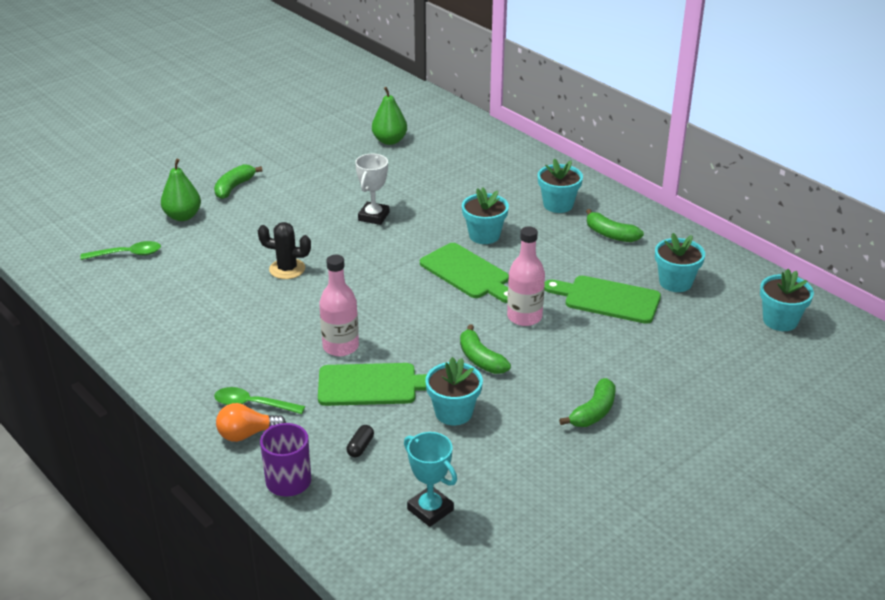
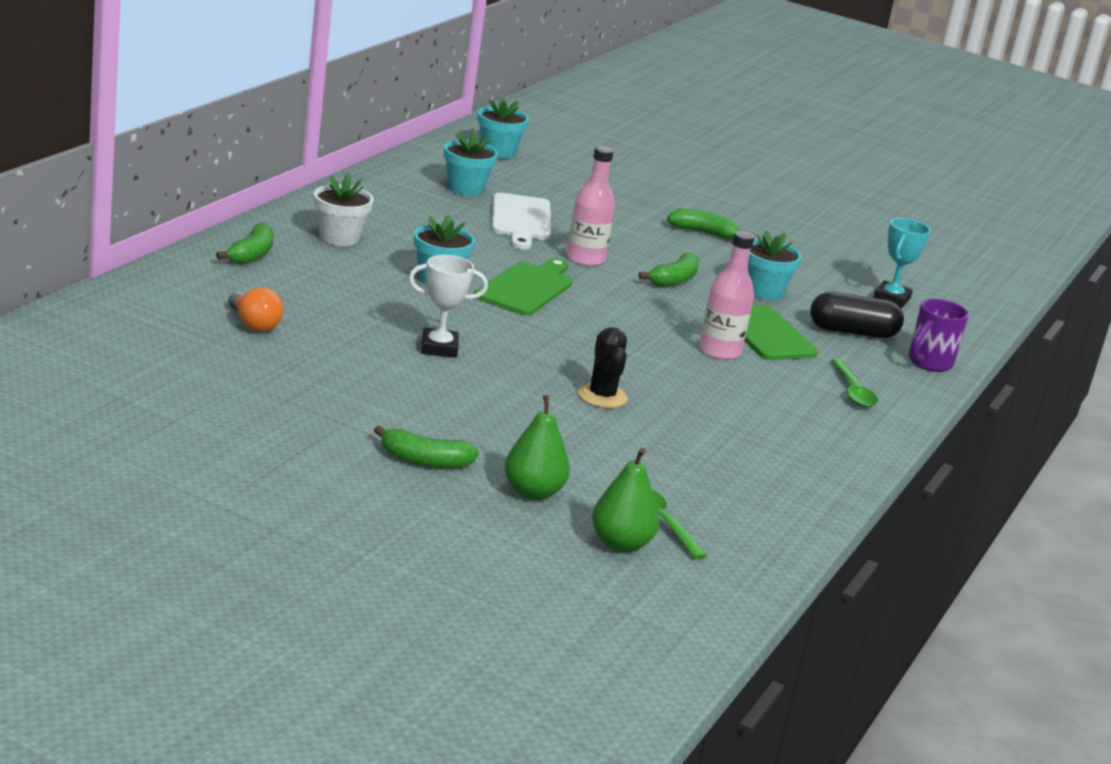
camera: 115 degrees left, 10 degrees down
(246, 434) = (896, 389): orange light bulb -> orange light bulb (254, 324)
(360, 447) = (852, 332): black capsule -> black capsule, size x2.20
(389, 141) = (213, 347): green pear -> green pear (620, 544)
(558, 205) = (339, 238): turquoise flower pot -> white flower pot
(607, 299) = (521, 220): green cutting board -> white cutting board
(610, 234) = (390, 213): green banana -> green banana (251, 254)

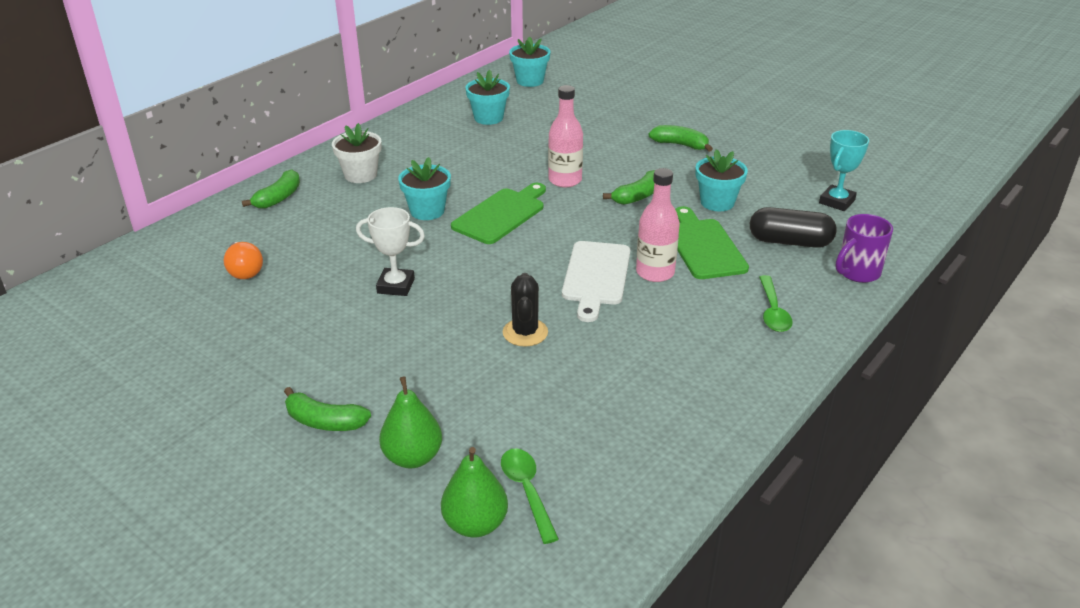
camera: 15 degrees right, 10 degrees up
(521, 220) = (523, 145): white cutting board -> white cutting board (596, 276)

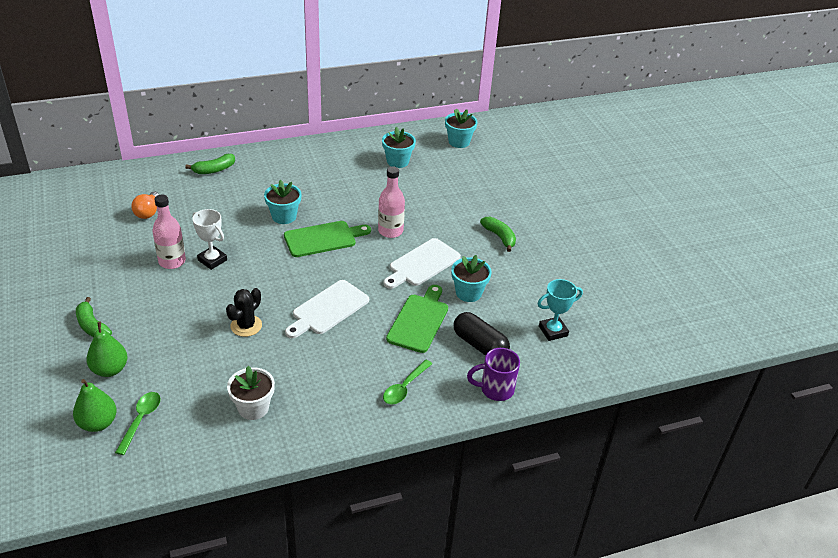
camera: 30 degrees right, 5 degrees up
(360, 175) = (275, 173): white flower pot -> white flower pot (253, 408)
(637, 196) = (422, 264): green banana -> white cutting board
(655, 272) = (366, 324): pink bottle -> pink bottle (172, 261)

